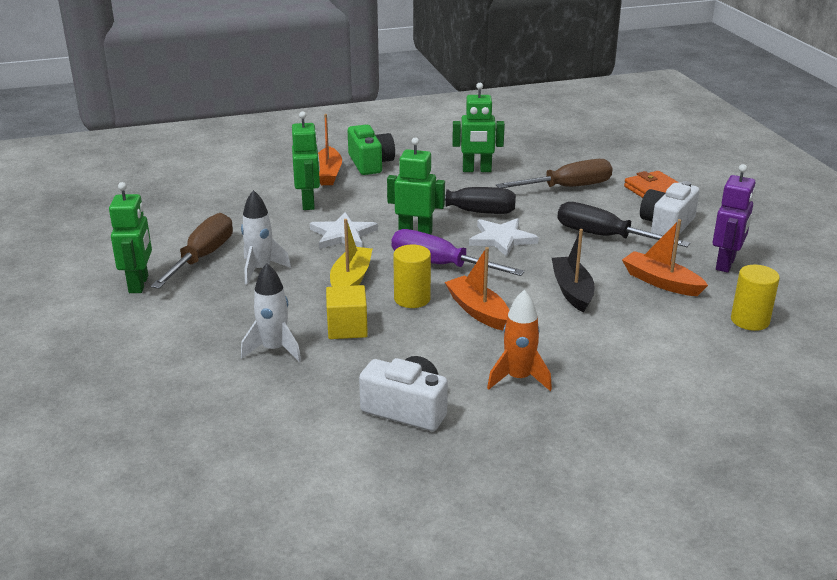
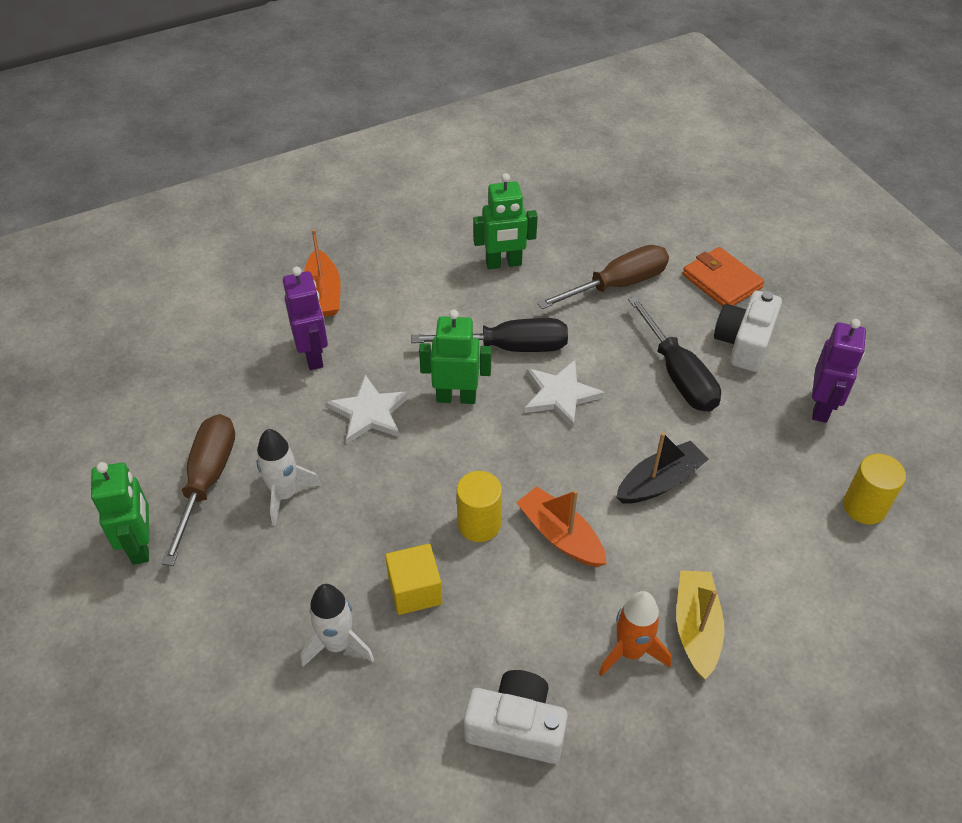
camera: 10 degrees left, 20 degrees up
(308, 203) = (313, 355): green robot -> purple robot
(351, 280) = (399, 499): yellow boat -> yellow boat (696, 628)
(370, 163) = (371, 265): green camera -> none
(440, 265) = (499, 455): purple screwdriver -> none
(572, 291) = (659, 482): black boat -> black boat turned 75 degrees clockwise
(605, 236) = (678, 374): black screwdriver -> black screwdriver turned 135 degrees counterclockwise
(661, 282) = (756, 451): orange boat -> none

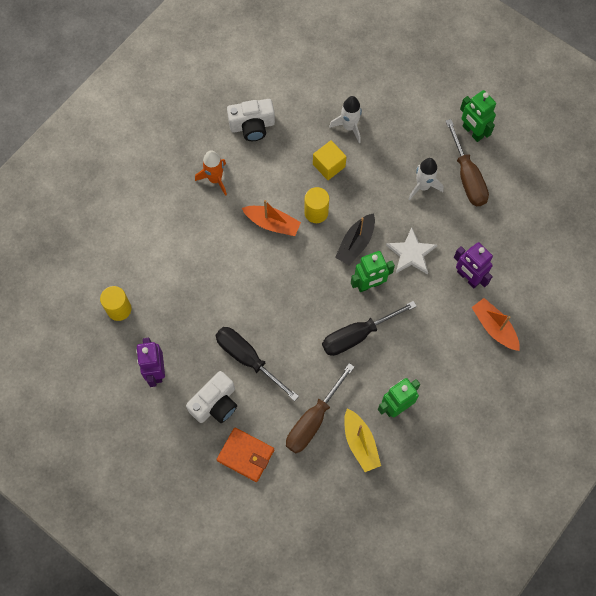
camera: 155 degrees right, 20 degrees up
(560, 395) = (311, 312): white star -> none
(659, 482) = (233, 278): black boat -> black boat (356, 243)
(696, 628) = (188, 203): yellow boat -> yellow boat (360, 443)
(744, 343) = (215, 403): white camera -> white camera turned 45 degrees clockwise

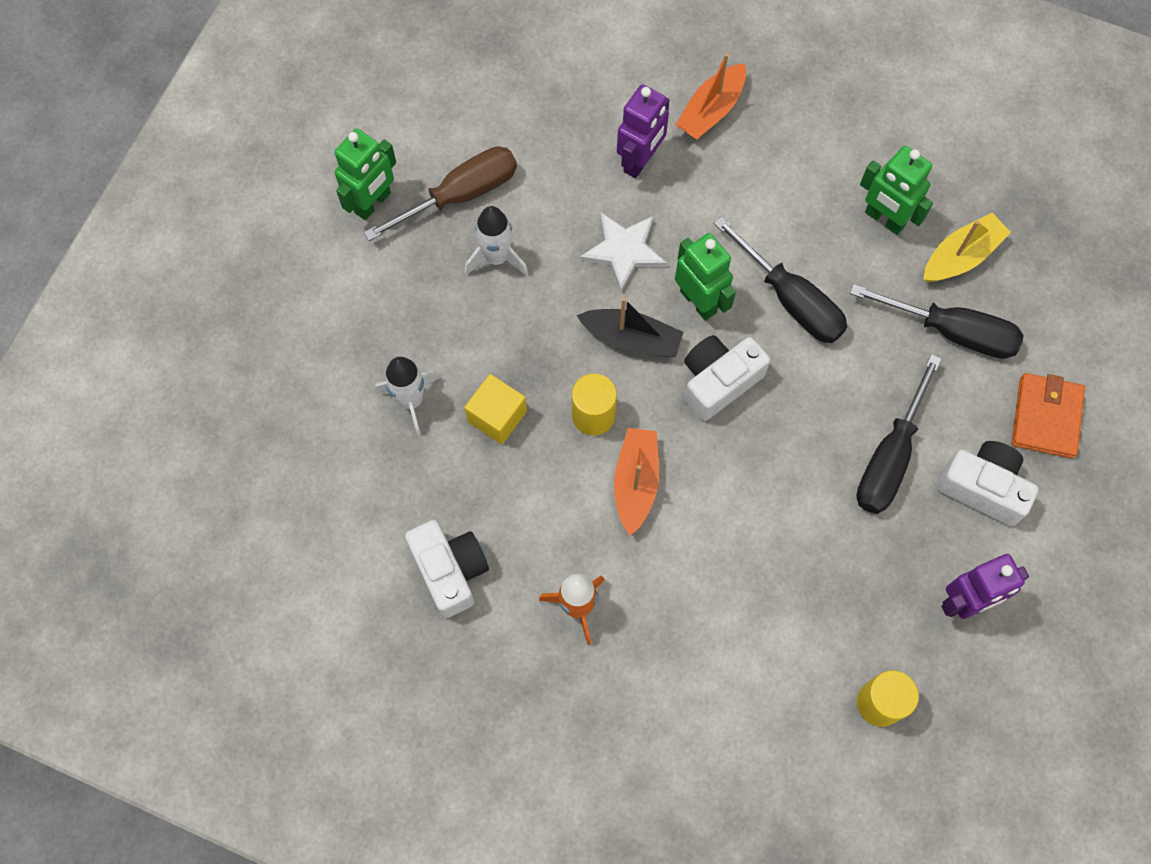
camera: 105 degrees left, 0 degrees up
(313, 419) = (951, 331): brown screwdriver -> black screwdriver
(318, 281) = (718, 381): none -> white camera

